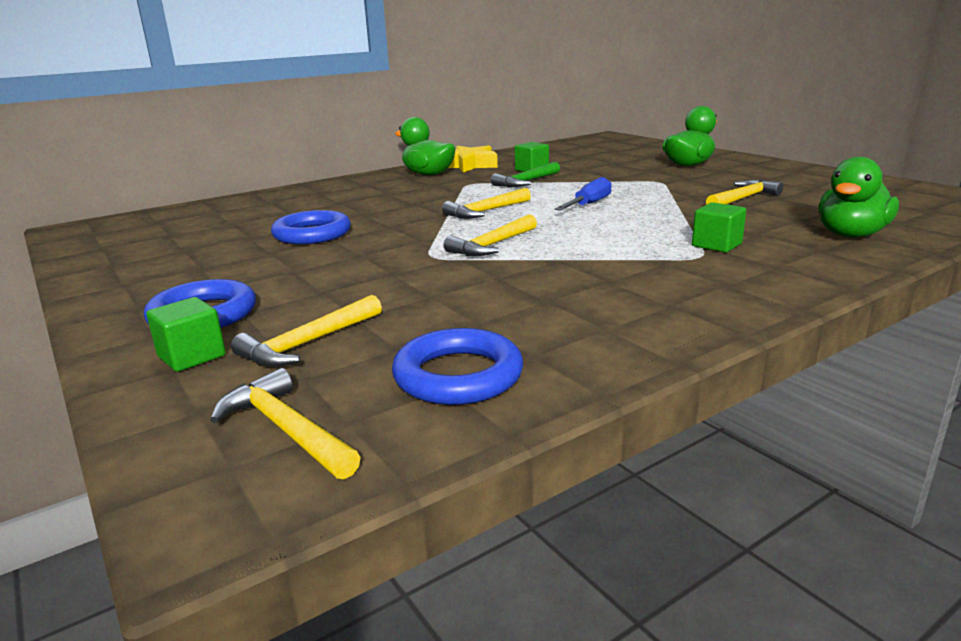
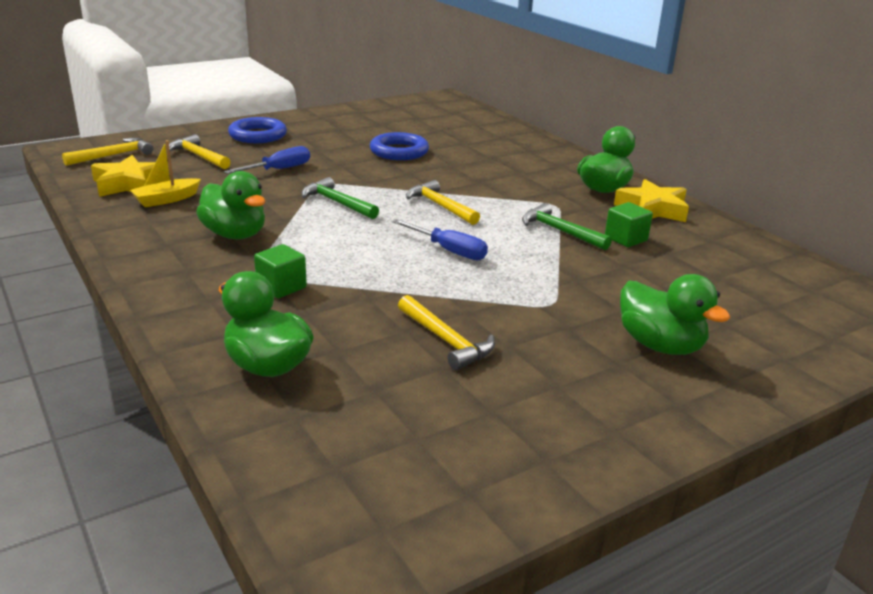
camera: 90 degrees right, 5 degrees up
(192, 356) = (204, 137): green cube -> none
(378, 282) = (279, 169): none -> blue screwdriver
(458, 375) = (129, 184): blue ring -> yellow star
(492, 245) = (337, 203): yellow hammer -> green hammer
(518, 332) = (166, 199): none -> yellow boat
(613, 277) = (235, 235): none -> green duck

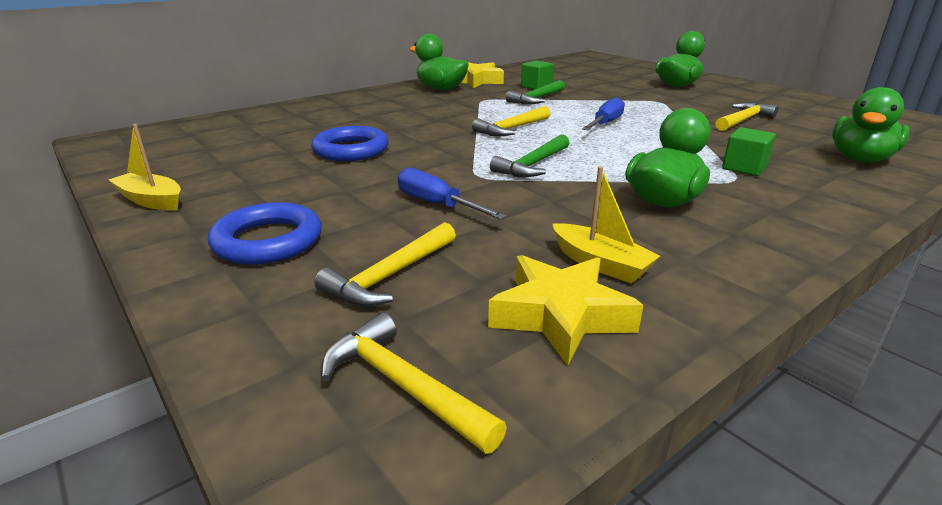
camera: 95 degrees left, 0 degrees up
(328, 113) = (151, 201): none -> yellow boat

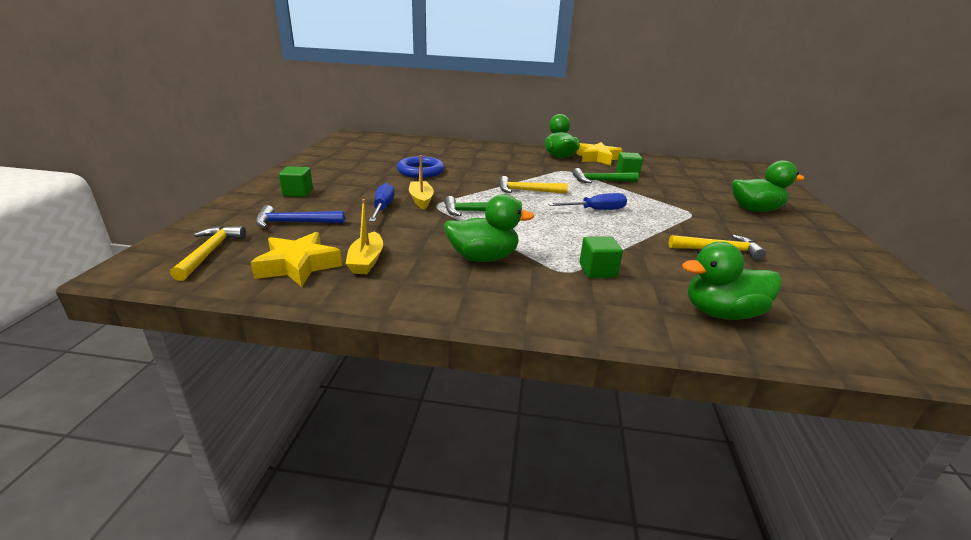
camera: 45 degrees right, 0 degrees up
(151, 201) = (307, 163): yellow boat -> yellow boat (421, 200)
(268, 241) = (298, 193): blue ring -> green cube
(390, 276) = (294, 223): yellow hammer -> blue hammer

